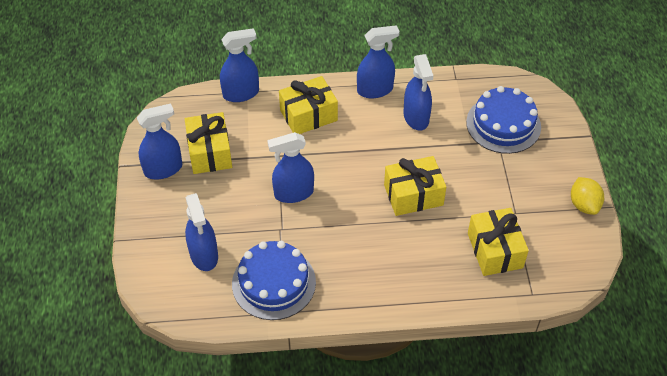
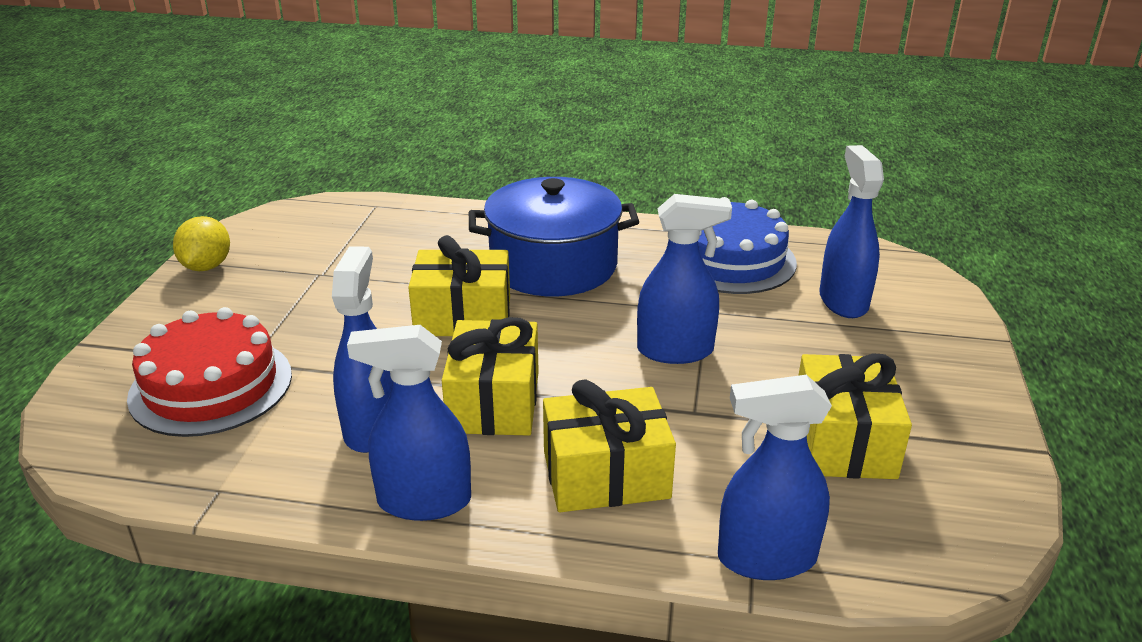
camera: 165 degrees left, 20 degrees down
(163, 169) = (943, 428): blue spray bottle -> none
(382, 251) = (553, 265): none -> blue pot
(495, 250) = (387, 244): yellow gift -> yellow gift (494, 402)
(503, 124) = (211, 386): blue cake -> red cake

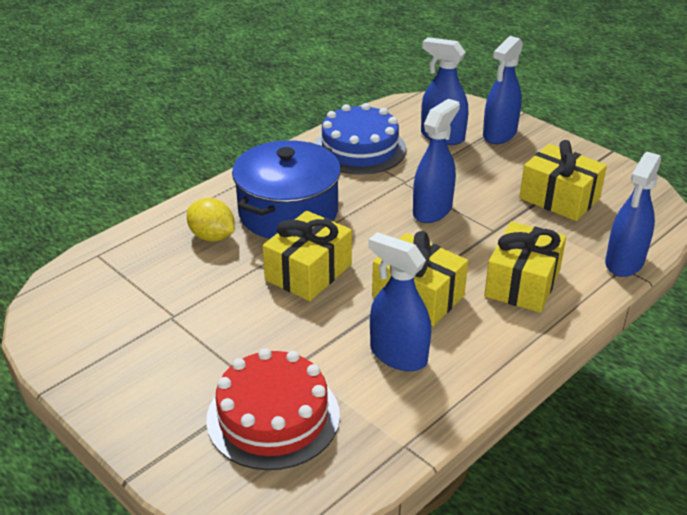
camera: 55 degrees left, 5 degrees up
(207, 266) = (84, 373): yellow lemon -> yellow lemon (212, 237)
(423, 501) = (490, 359): blue spray bottle -> blue spray bottle (499, 134)

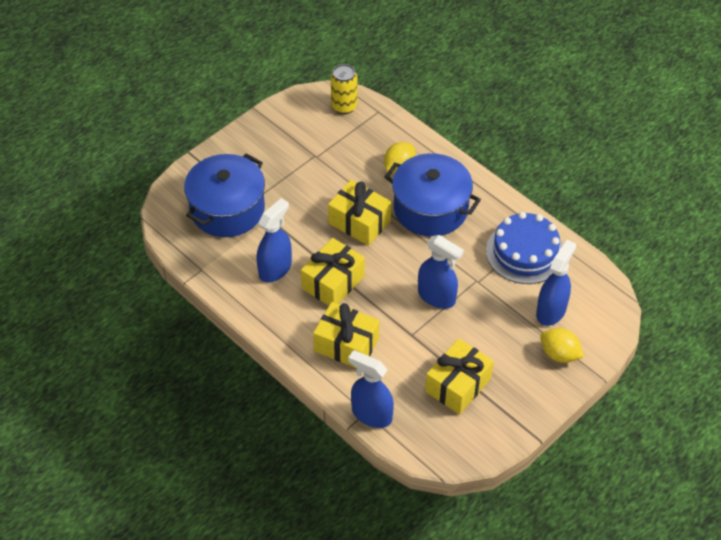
camera: 90 degrees right, 15 degrees up
(75, 287) = (344, 106): none -> yellow can
(273, 417) = (227, 209): red cake -> blue pot
(499, 134) = (559, 354): blue spray bottle -> yellow lemon

